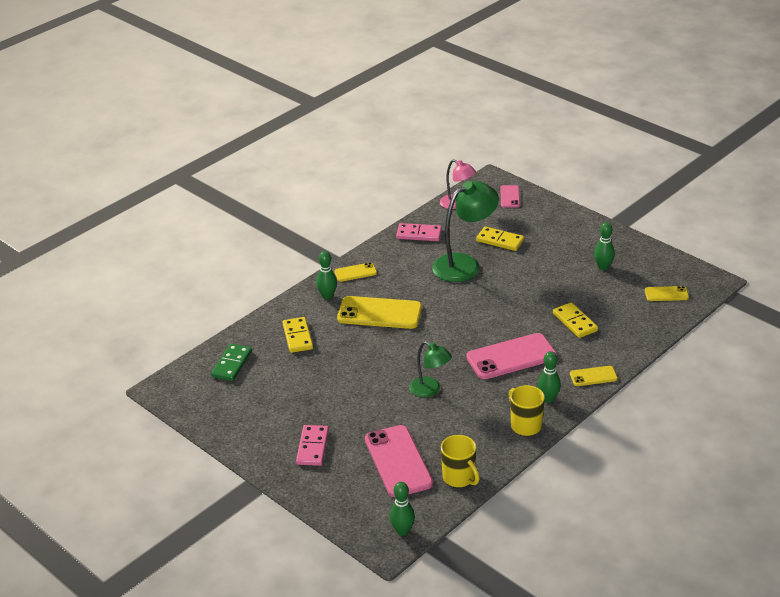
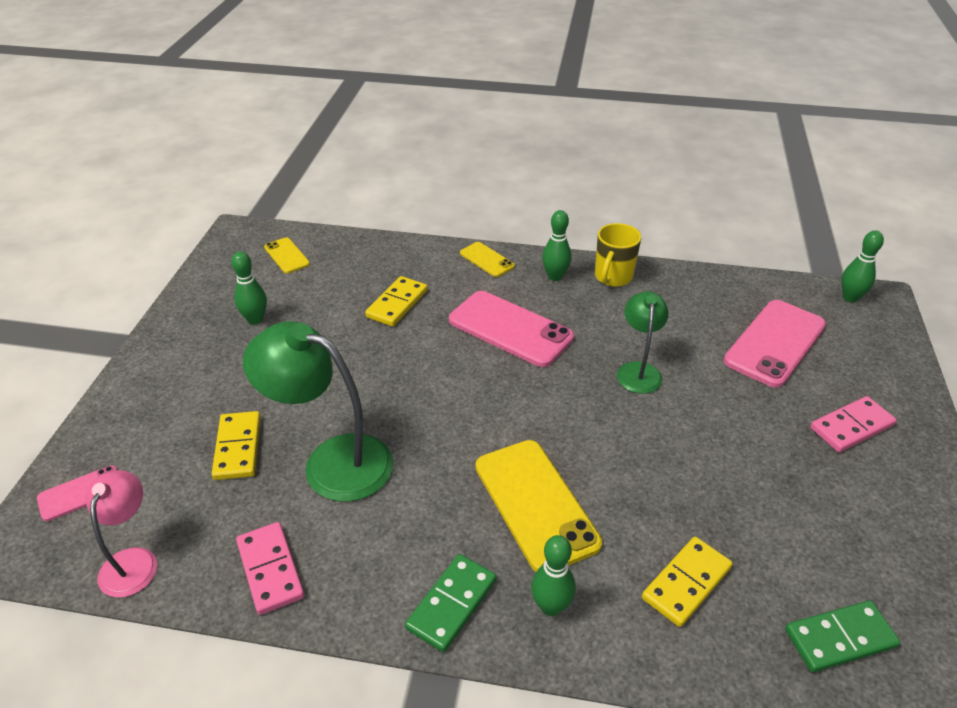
camera: 125 degrees left, 5 degrees up
(355, 272) = (452, 604): yellow phone -> green domino
(459, 478) = (738, 291): yellow mug -> none

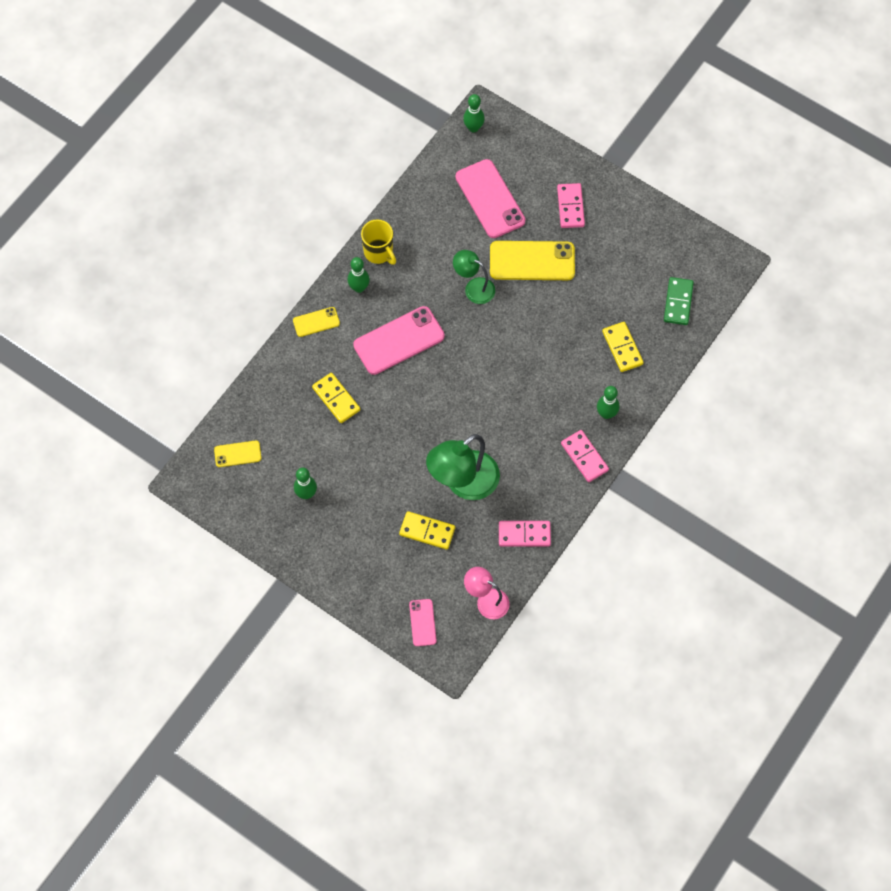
camera: 65 degrees left, 25 degrees up
(452, 604) = (584, 457): green domino -> pink domino
(535, 504) = (544, 392): yellow phone -> yellow phone (532, 261)

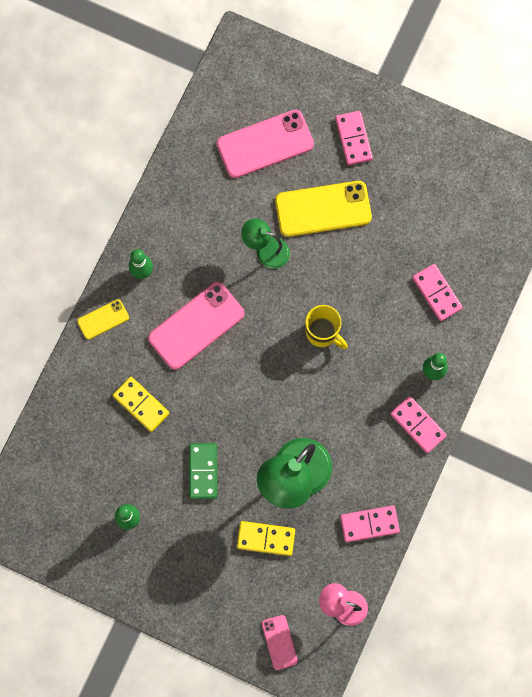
camera: 10 degrees left, 10 degrees up
(237, 454) = (46, 486): yellow phone -> none
(379, 252) = (156, 227): yellow mug -> yellow mug (323, 333)
(473, 128) = (232, 63): green bowling pin -> none
(490, 199) = (265, 144): pink phone -> pink phone turned 75 degrees counterclockwise
(622, 348) = (436, 293): yellow domino -> pink domino
(678, 302) = (487, 230): green domino -> green domino (203, 471)

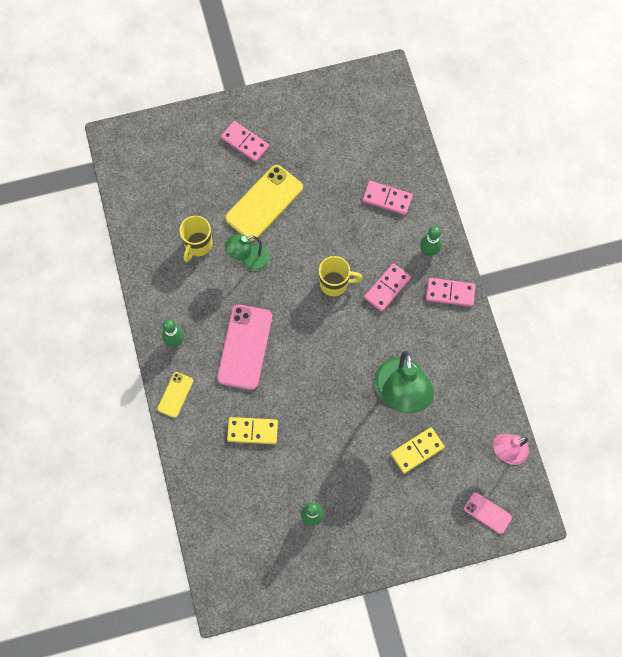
camera: 40 degrees left, 5 degrees down
(203, 471) = (335, 441): green domino -> none
(233, 201) = (198, 245): none -> yellow mug
(265, 144) = (188, 191): pink phone -> none
(369, 524) = (476, 383): pink domino -> pink domino (387, 288)

